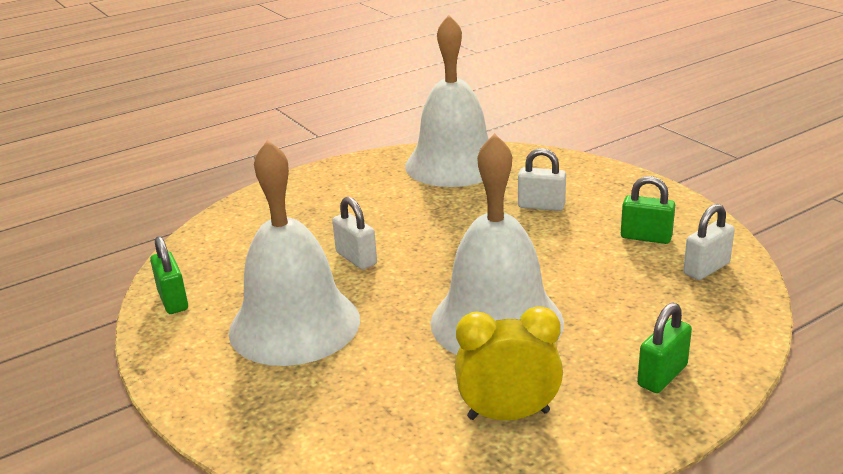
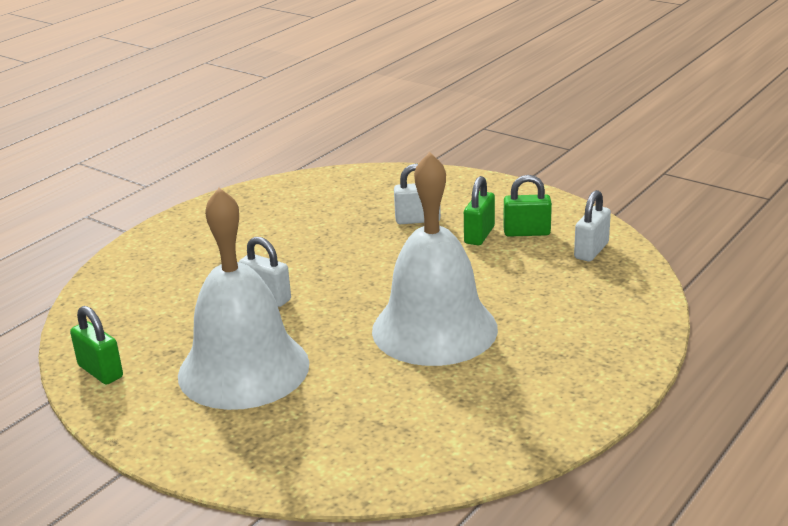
camera: 20 degrees left, 0 degrees up
(454, 164) = (310, 193): white bell -> none
(508, 415) = (488, 403): yellow clock -> none
(662, 376) = (599, 345): green padlock -> green padlock (479, 235)

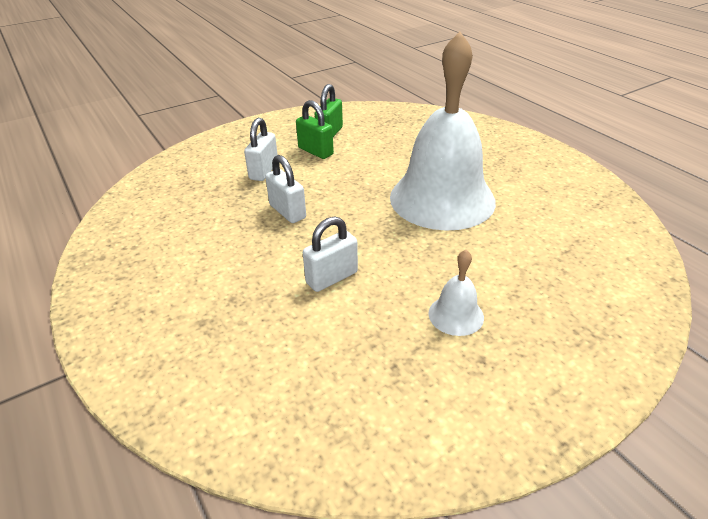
camera: 70 degrees left, 10 degrees up
(100, 371) = (410, 441): green padlock -> none
(243, 369) = (456, 315): white bell -> white bell, size x0.40
(591, 251) = (375, 119): white padlock -> white padlock (287, 211)

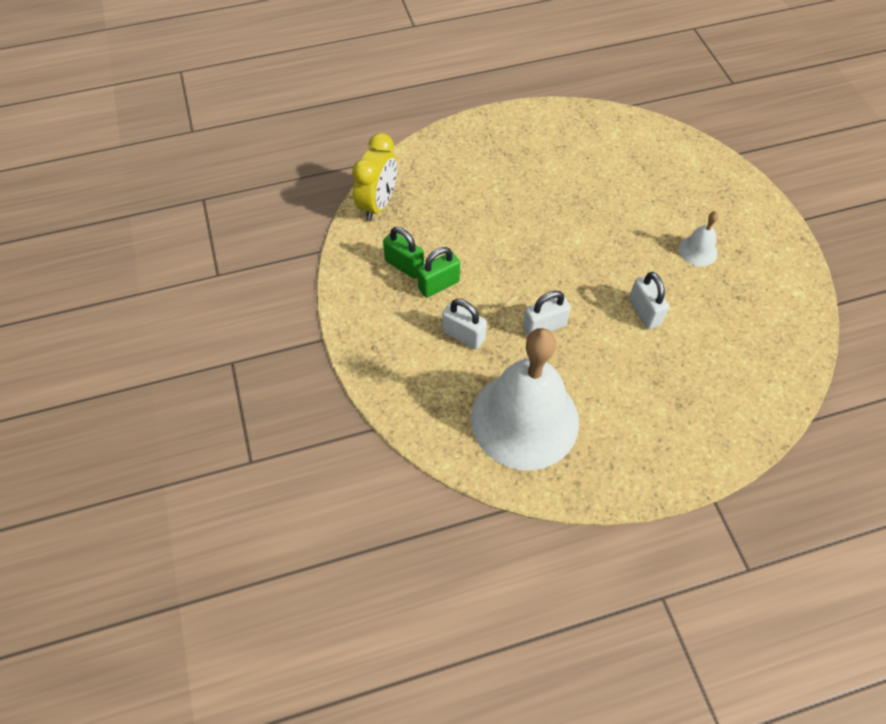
camera: 75 degrees left, 20 degrees up
(389, 113) = (378, 204): none -> yellow clock
(442, 198) = (556, 213): white bell -> white bell (524, 419)

